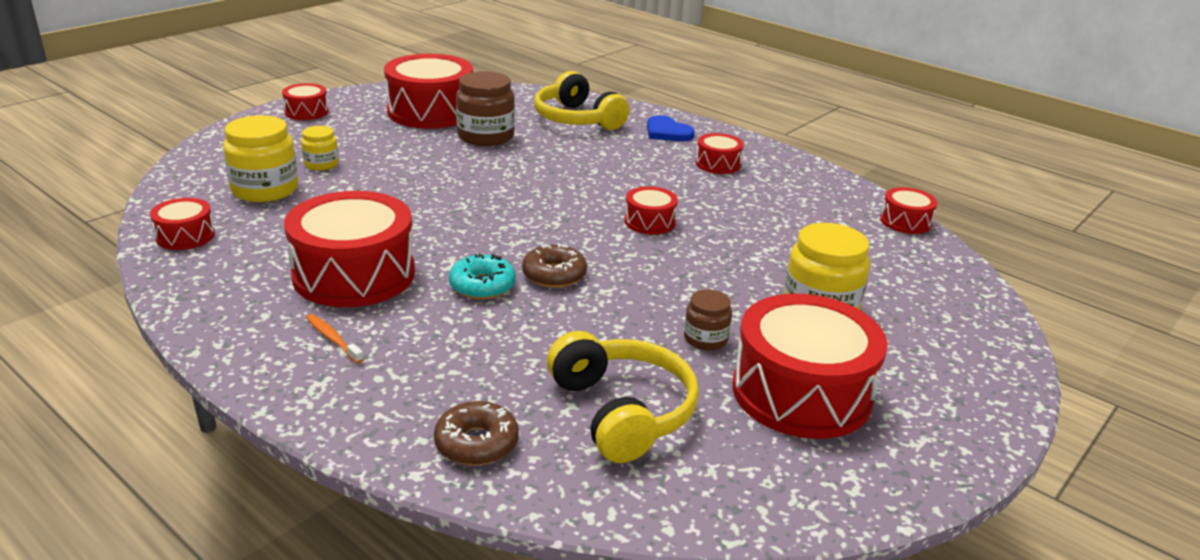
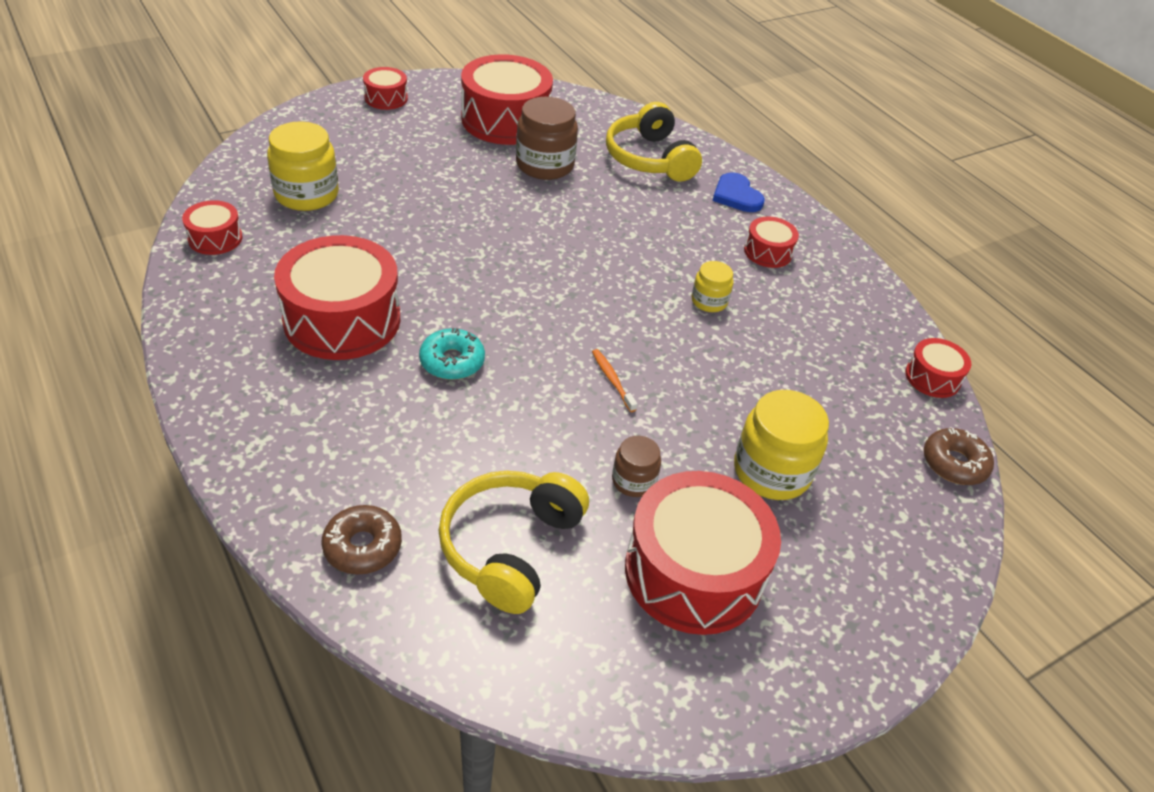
camera: 15 degrees right, 15 degrees up
(321, 164) = (371, 171): yellow jar -> yellow jar (709, 301)
(333, 339) = (291, 393): orange toothbrush -> orange toothbrush (612, 380)
(554, 275) = (526, 364): brown donut -> brown donut (954, 463)
(622, 411) = (510, 547): yellow headphones -> yellow headphones turned 150 degrees counterclockwise
(649, 222) = (655, 316): red drum -> none

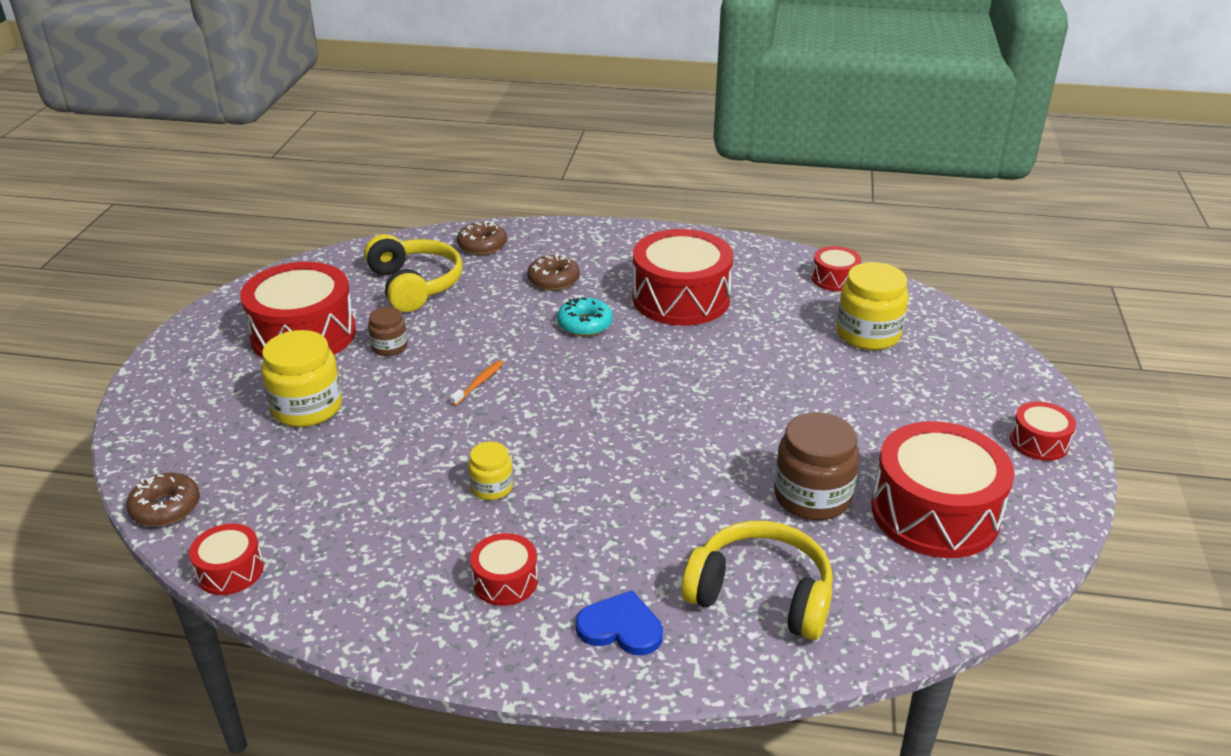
camera: 135 degrees right, 10 degrees down
(388, 430) = (553, 280): none -> brown donut
(612, 380) = (479, 383): orange toothbrush -> orange toothbrush turned 75 degrees counterclockwise

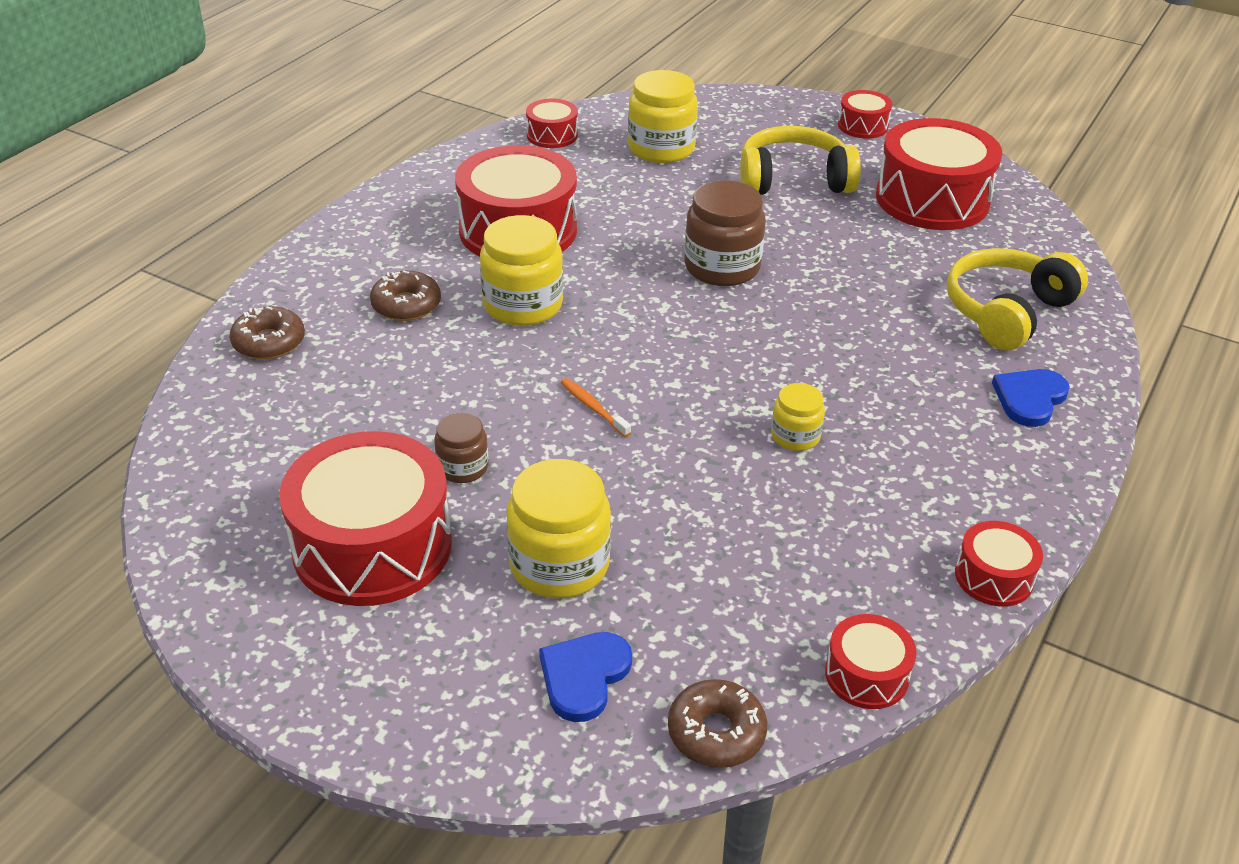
camera: 70 degrees left, 5 degrees up
(207, 441) = (584, 676): none -> blue heart
(415, 285) = (323, 419): yellow headphones -> yellow headphones (793, 179)
(505, 581) = (947, 456): red drum -> red drum (994, 577)
(585, 324) = (523, 305): turquoise donut -> yellow jar
(812, 496) = (889, 249): brown jar -> brown jar (722, 267)

